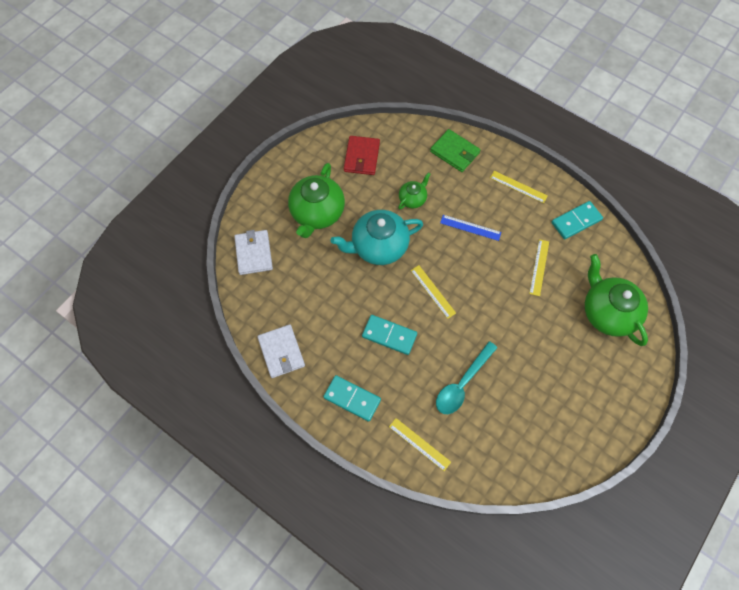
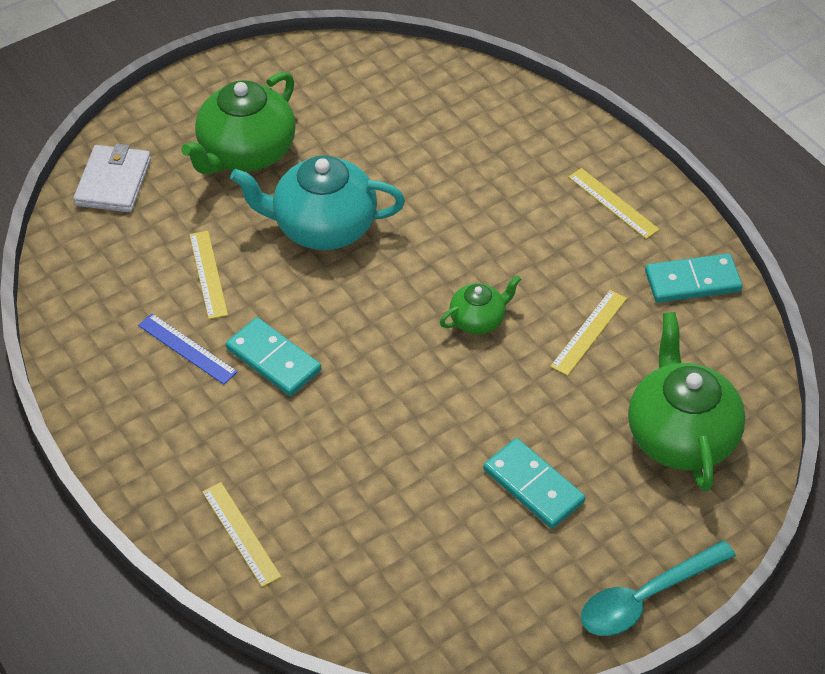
camera: 20 degrees right, 15 degrees down
(281, 352) = (83, 332): white wallet -> none
(352, 399) = (162, 433): turquoise domino -> turquoise domino (533, 486)
(362, 157) = (362, 92): red wallet -> none
(412, 199) = (417, 174): green teapot -> green teapot (478, 320)
(433, 291) = (382, 316): yellow ruler -> yellow ruler (208, 274)
(454, 152) = (526, 124): green wallet -> none
(462, 383) = (361, 467): turquoise spoon -> turquoise spoon (646, 597)
(470, 227) = (496, 241): blue ruler -> blue ruler (187, 348)

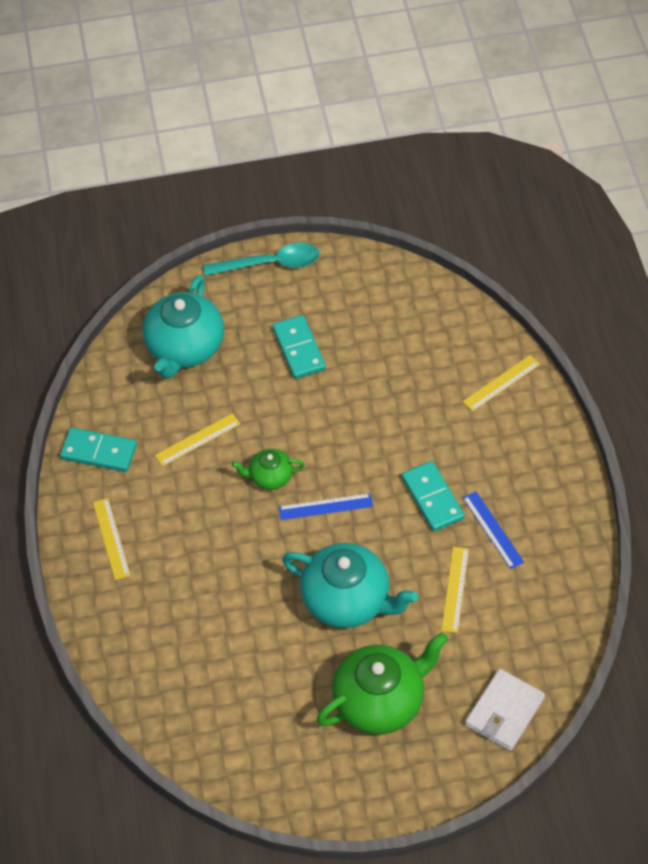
camera: 155 degrees left, 5 degrees up
(241, 533) = (501, 383): yellow ruler -> yellow ruler turned 60 degrees clockwise
(396, 309) = (325, 506): none -> blue ruler
(680, 435) = (185, 348): green teapot -> turquoise teapot

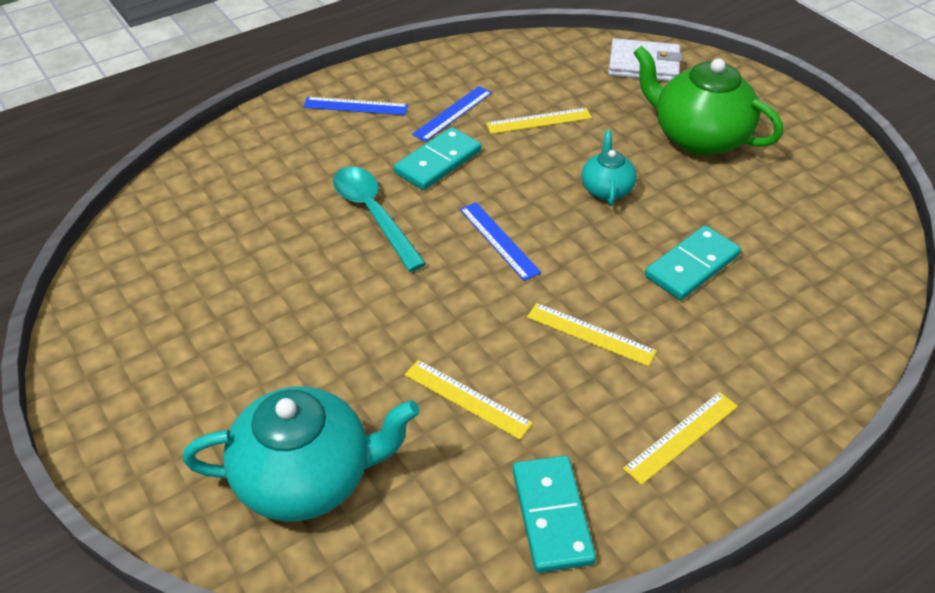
camera: 115 degrees left, 10 degrees down
(270, 264) = (103, 426): turquoise spoon -> turquoise spoon (373, 214)
(270, 477) = (485, 302): green teapot -> none
(299, 349) = (263, 339): turquoise domino -> turquoise domino (691, 266)
(347, 600) = (606, 189): turquoise teapot -> turquoise teapot, size x0.52
(501, 383) = (254, 150): yellow ruler -> yellow ruler (590, 334)
(532, 463) = (355, 106): none -> blue ruler

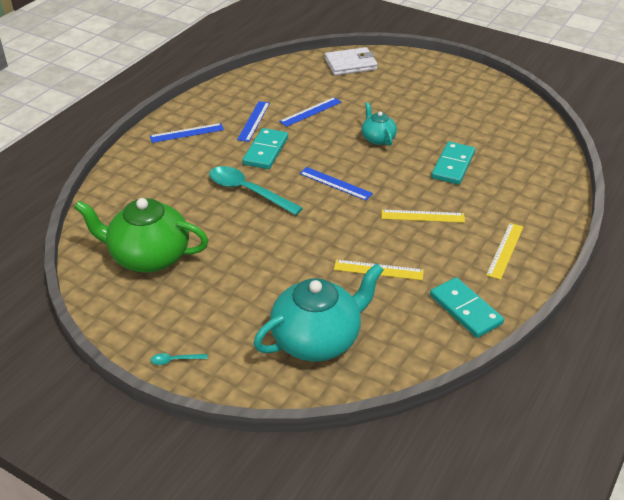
camera: 25 degrees left, 5 degrees down
(107, 434) = (175, 360): none -> turquoise spoon
(539, 121) = (310, 112): yellow ruler -> blue ruler
(698, 137) = (410, 97): green teapot -> green teapot (149, 257)

